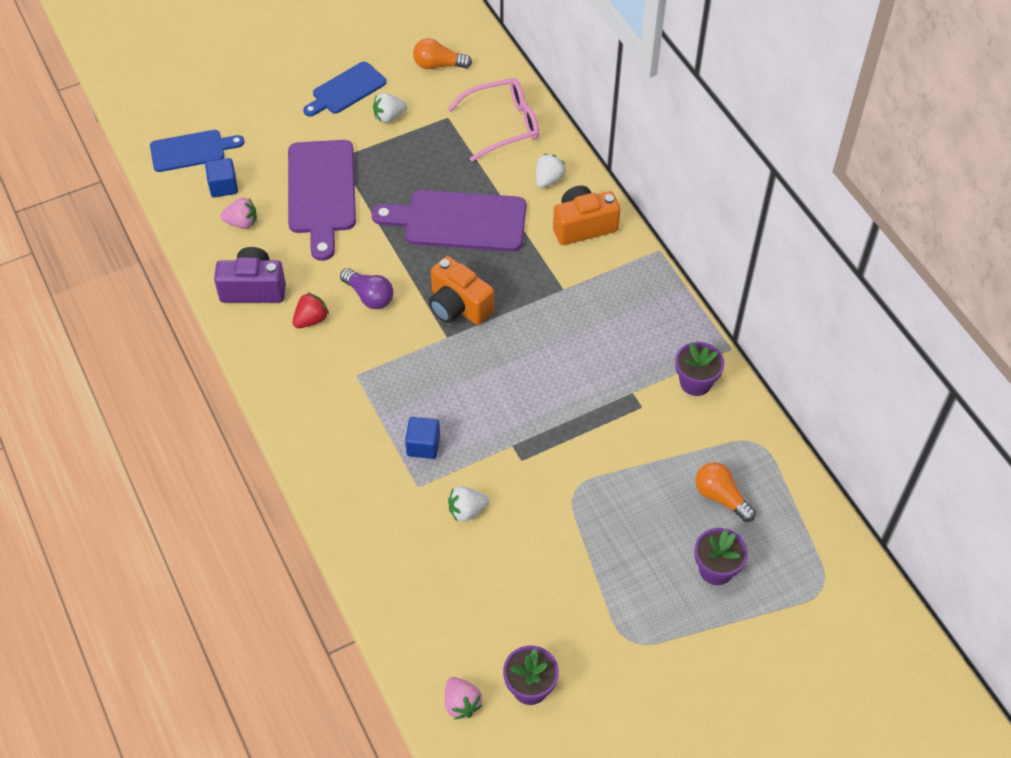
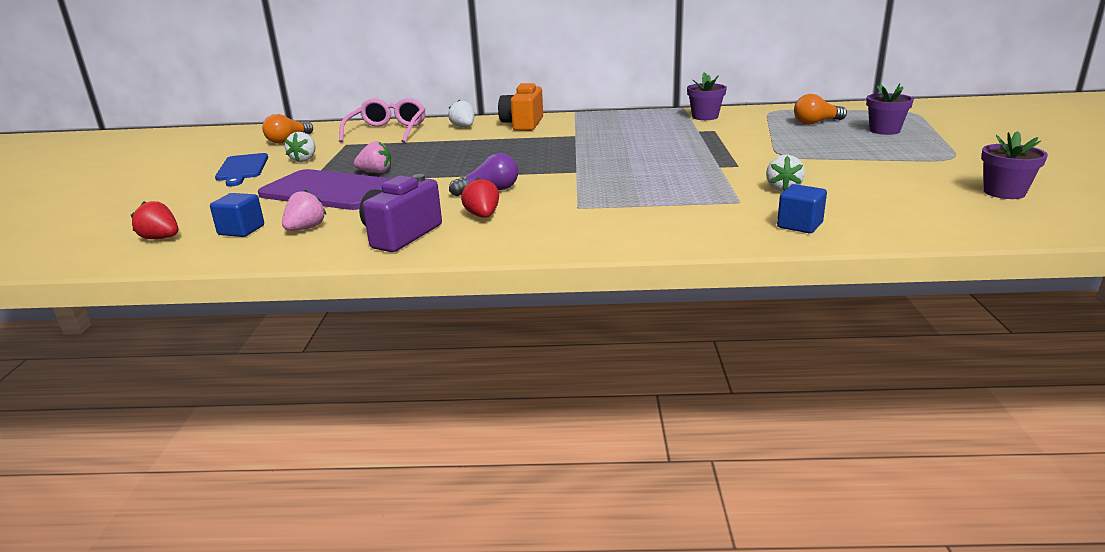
camera: 60 degrees left, 30 degrees down
(191, 151) = (161, 238): blue cutting board -> red strawberry
(423, 445) = (692, 194): blue cube -> blue cube (799, 225)
(458, 221) = (457, 153): purple cutting board -> none
(458, 306) = (547, 164): orange camera -> none
(461, 704) = (1026, 219): pink strawberry -> pink strawberry (376, 172)

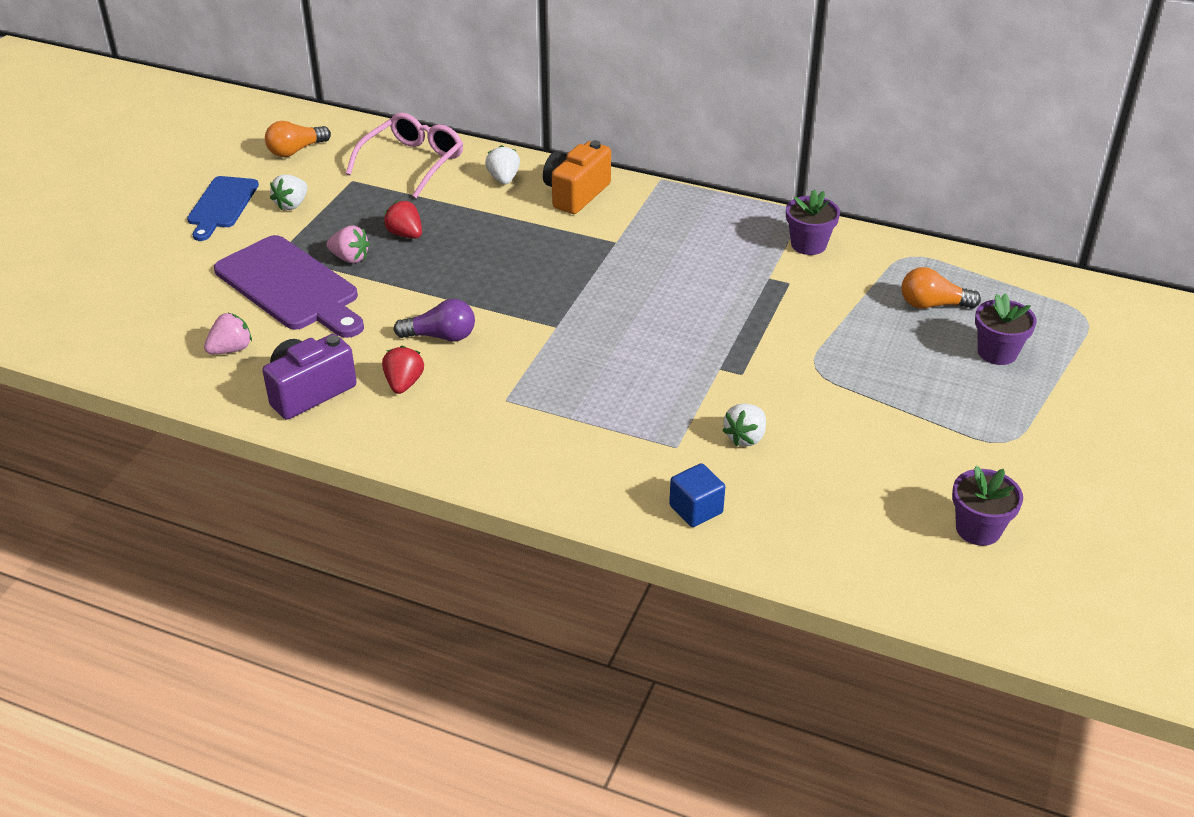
camera: 20 degrees right, 15 degrees up
(161, 238) = (100, 322): red strawberry -> red strawberry (405, 234)
(241, 230) = (173, 332): blue cube -> none

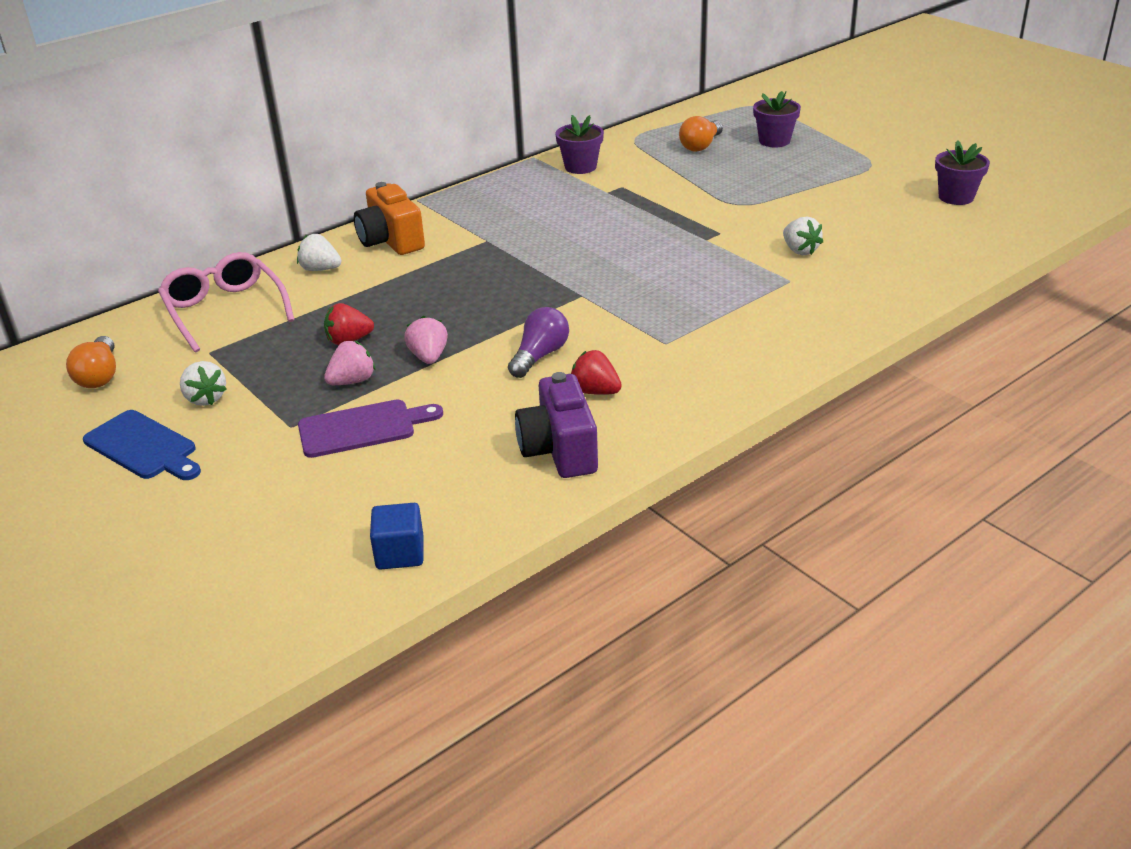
camera: 60 degrees left, 5 degrees down
(231, 349) = (437, 489): pink strawberry -> pink strawberry (429, 357)
(290, 287) = (363, 428): purple cutting board -> purple cutting board, size x0.62
(696, 509) = (872, 291): blue cube -> blue cube (400, 553)

